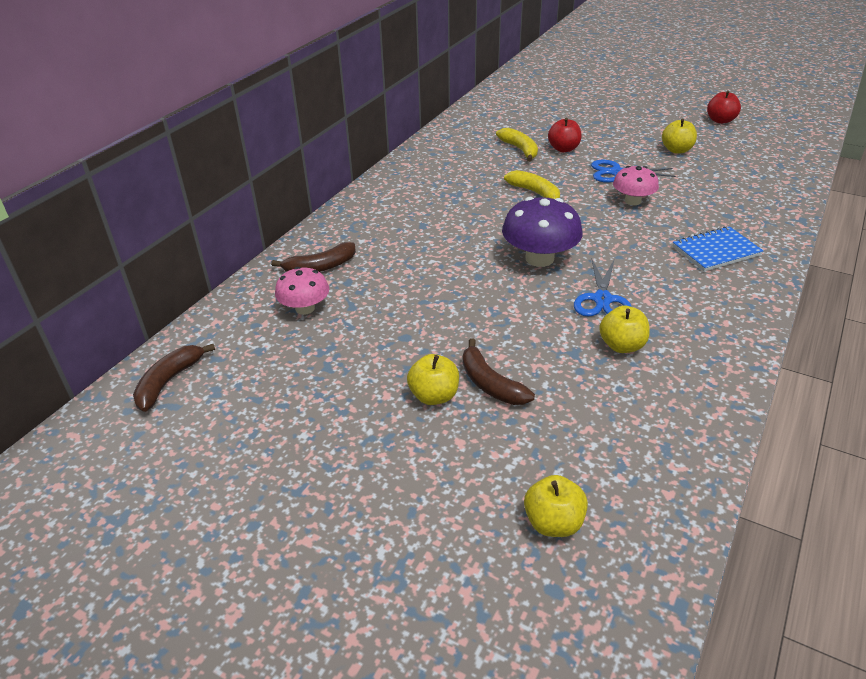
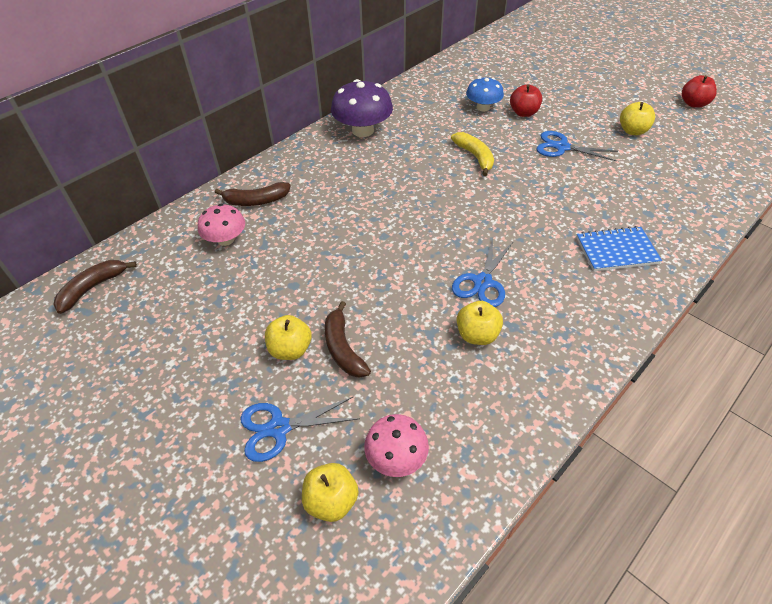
camera: 15 degrees right, 10 degrees up
(461, 470) = (279, 428): none -> blue scissors
(520, 149) = (483, 107): yellow banana -> blue mushroom
(539, 258) = (446, 227): purple mushroom -> purple mushroom (363, 130)
(632, 201) = (562, 181): pink mushroom -> pink mushroom (396, 457)

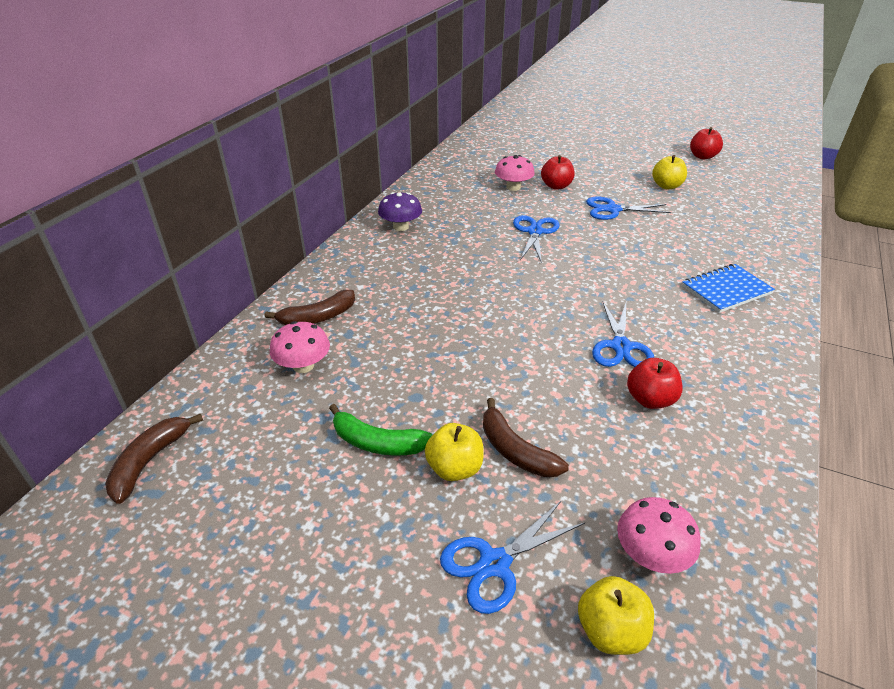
camera: 20 degrees left, 10 degrees down
(246, 314) = (377, 442): none -> green banana
(363, 130) = (401, 227): purple mushroom -> purple mushroom, size x0.63
(475, 157) = (535, 232): yellow banana -> blue scissors
(477, 335) = (650, 399): yellow apple -> red apple
(483, 107) = (513, 187): blue mushroom -> pink mushroom

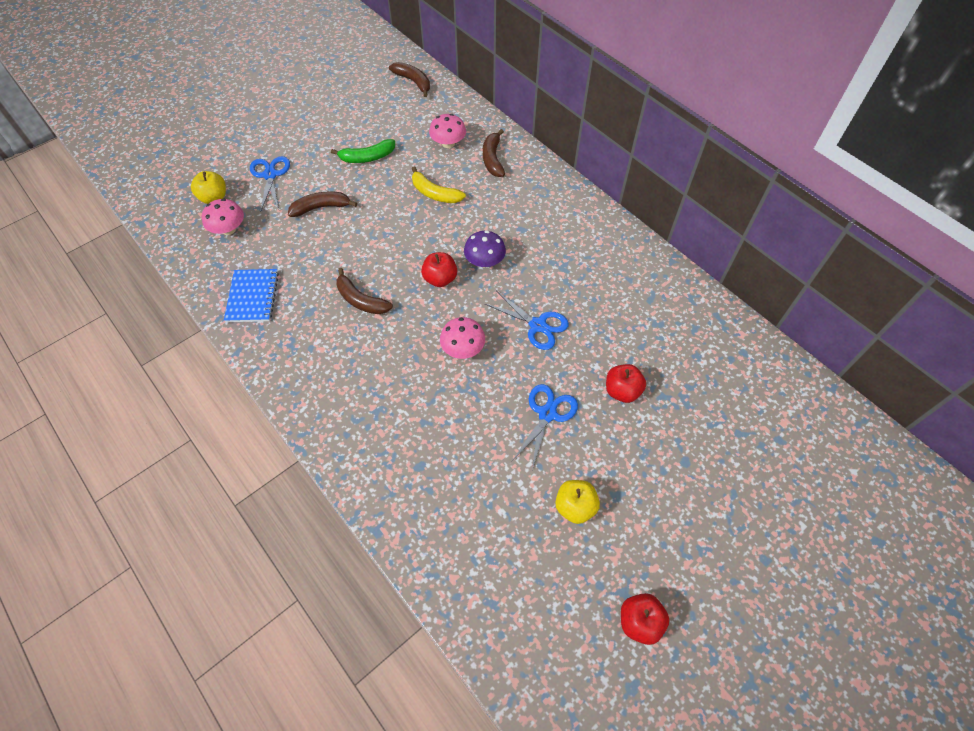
camera: 115 degrees right, 20 degrees up
(377, 442) = (367, 157): green banana -> green banana turned 150 degrees counterclockwise
(401, 227) = (594, 235): purple mushroom -> purple mushroom (484, 261)
(410, 346) = (435, 193): none -> yellow banana
(454, 468) = (329, 180): yellow apple -> none
(513, 187) = (635, 350): pink mushroom -> pink mushroom (463, 348)
(621, 346) = (360, 300): blue scissors -> brown banana
(650, 399) = (308, 286): red apple -> red apple (440, 279)
(726, 290) = (372, 415): blue notebook -> blue notebook (253, 297)

